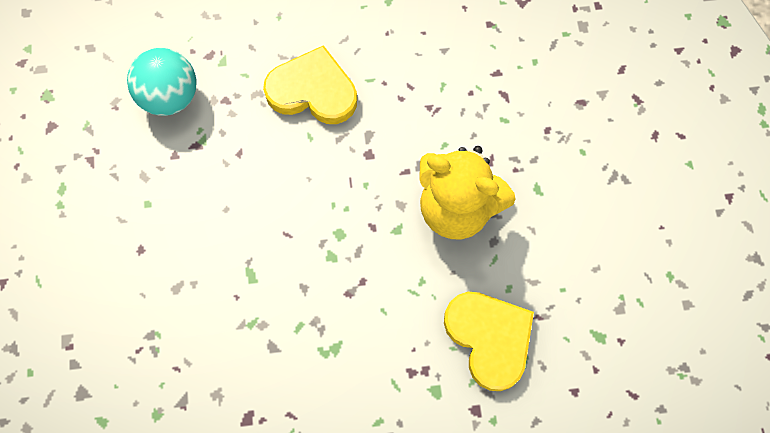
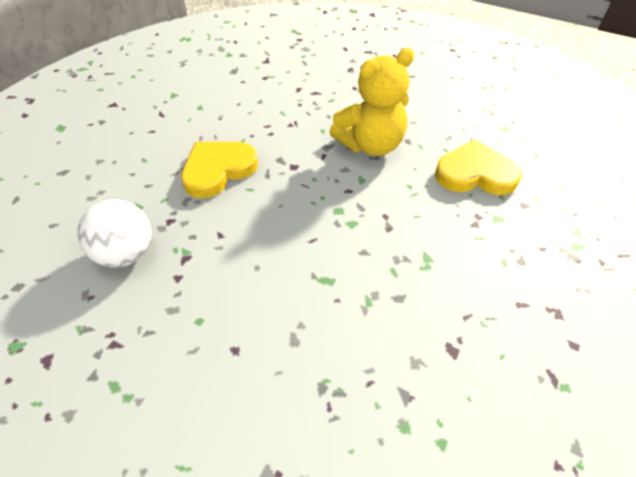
camera: 55 degrees left, 20 degrees down
(170, 96) = (126, 253): turquoise ball -> white ball

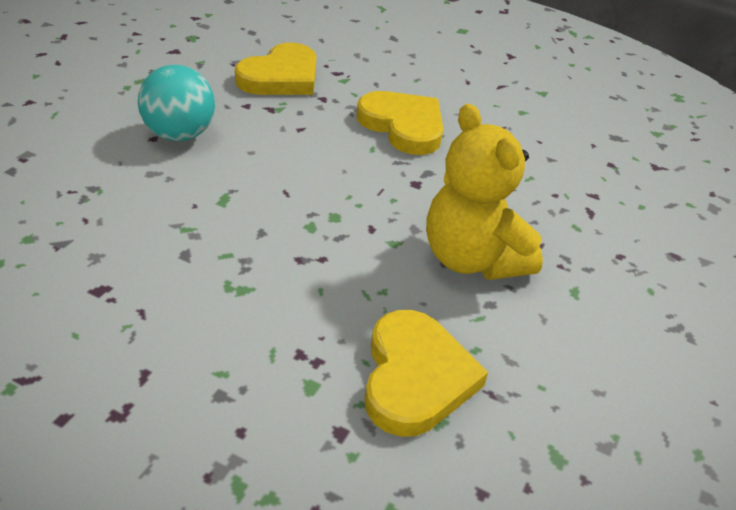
camera: 85 degrees right, 10 degrees down
(126, 253) = (281, 77): white ball -> yellow heart
(230, 326) = (180, 134): none -> turquoise ball

